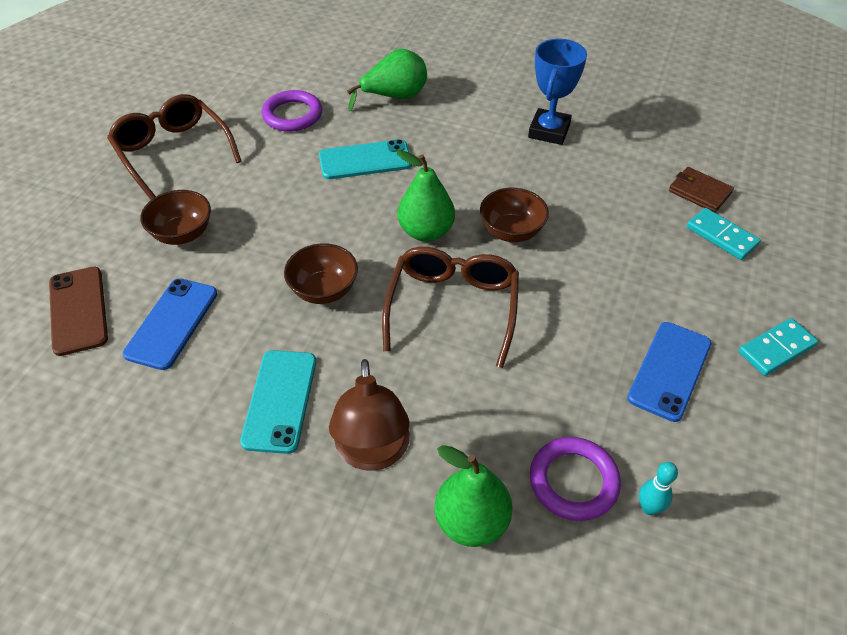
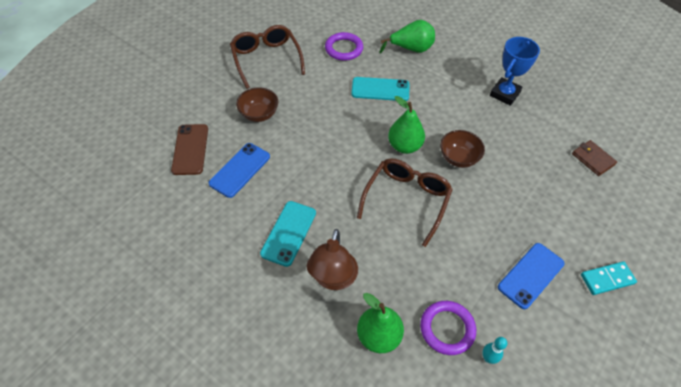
camera: 15 degrees right, 5 degrees up
(324, 290) = (332, 170): brown bowl -> none
(721, 236) = (597, 193): turquoise domino -> none

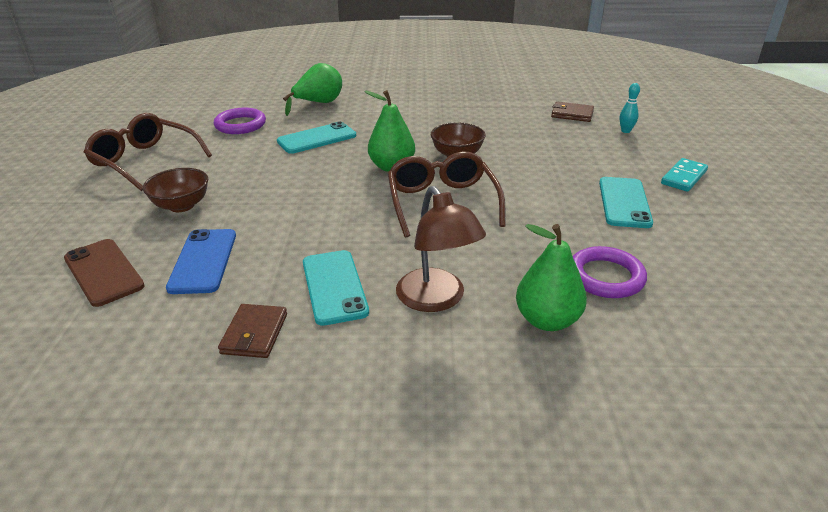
camera: 35 degrees left, 20 degrees down
(227, 241) = (254, 334): none -> brown wallet
(488, 358) = (670, 278): turquoise bowling pin -> turquoise bowling pin (625, 131)
(504, 94) = (447, 103): blue trophy -> none
(531, 275) = (624, 202): blue phone -> turquoise phone

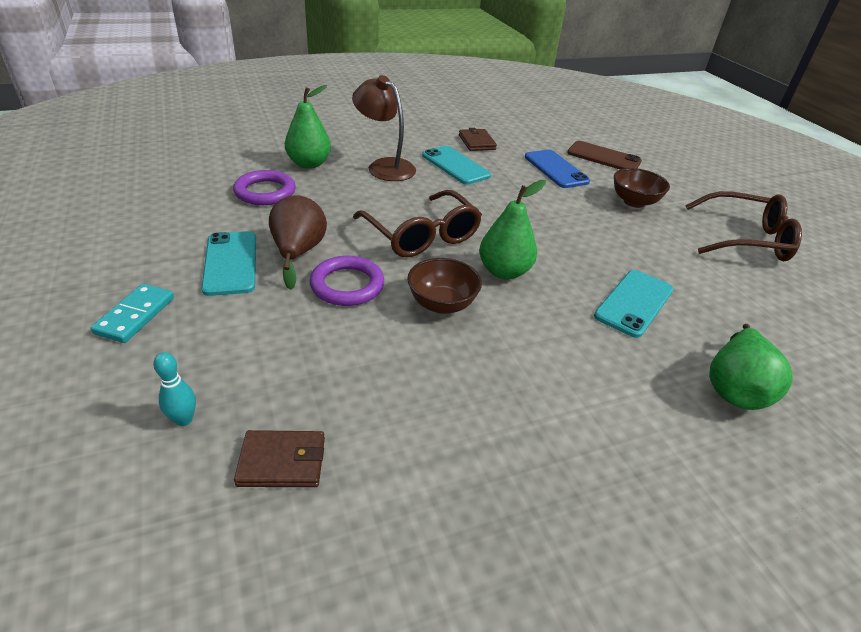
camera: 155 degrees right, 5 degrees up
(240, 125) = (755, 311): purple ring -> purple ring (347, 285)
(564, 202) = (298, 253): none -> brown pear

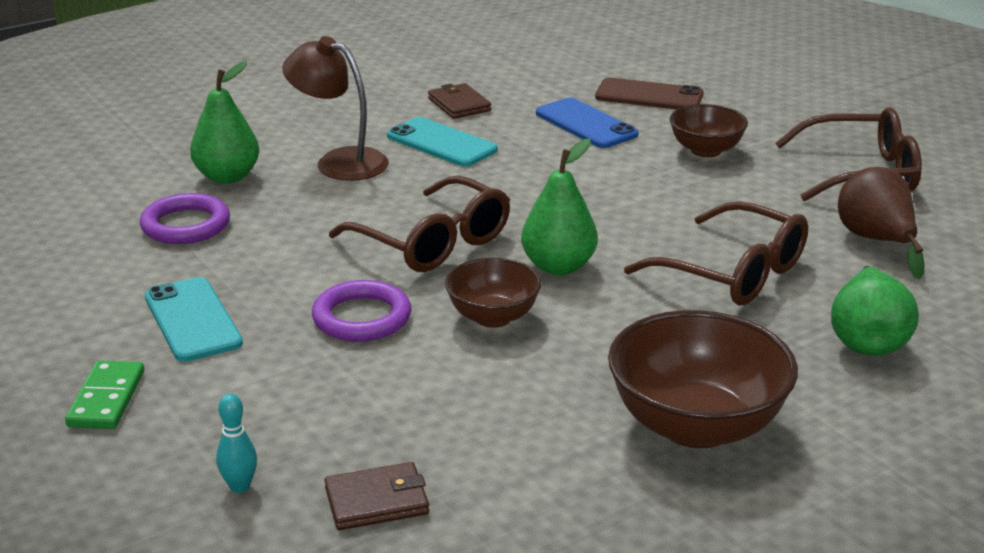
camera: 10 degrees left, 10 degrees down
(135, 315) = (106, 399): turquoise domino -> green domino
(298, 253) = (276, 293): brown pear -> brown pear (876, 241)
(573, 444) = (696, 426): none -> brown bowl
(634, 303) = (733, 273): turquoise phone -> brown glasses

